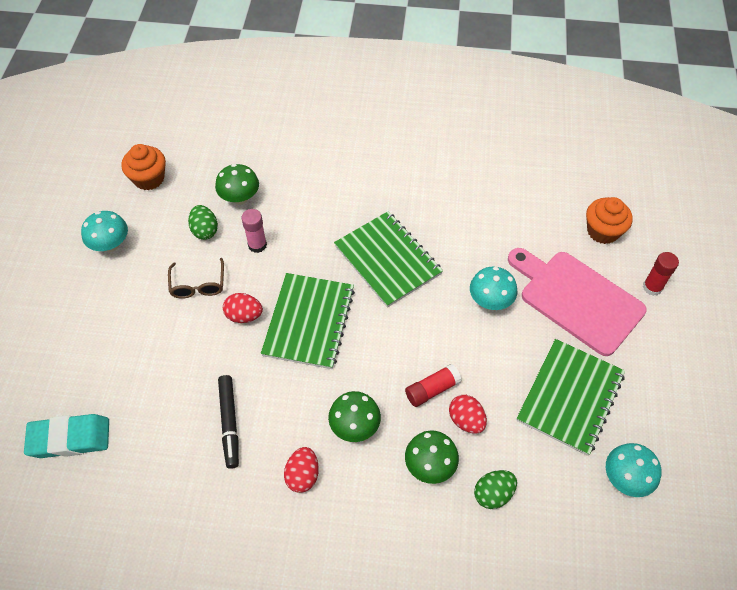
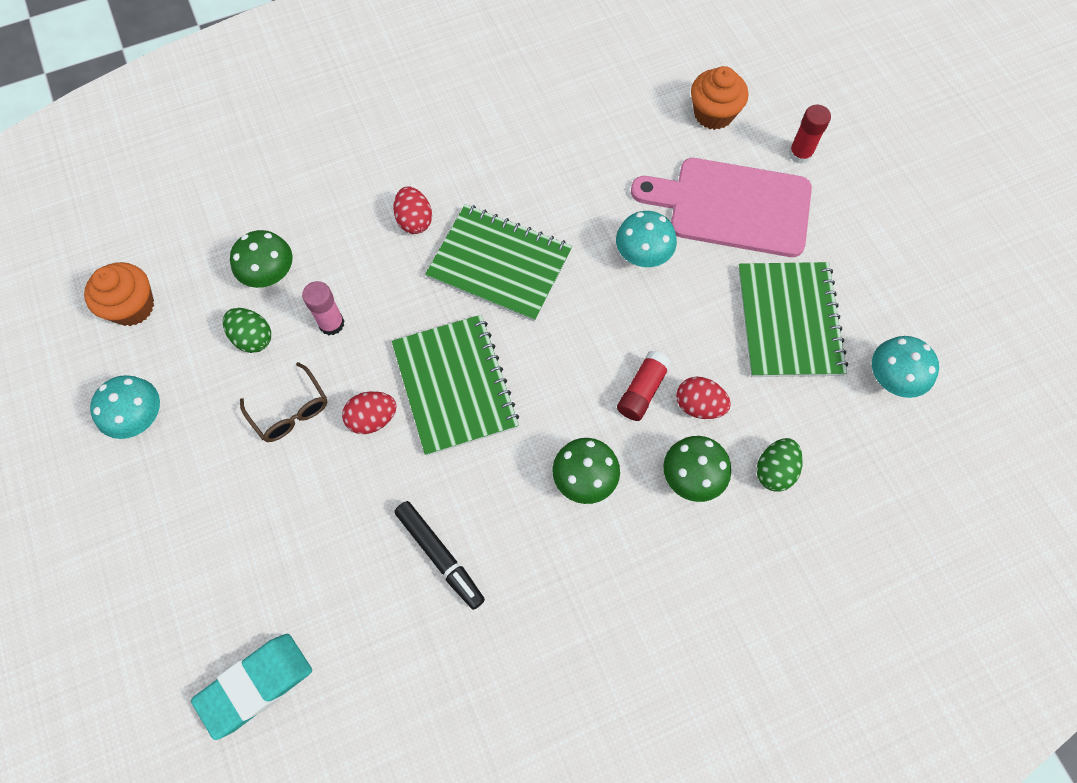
camera: 30 degrees left, 10 degrees up
(302, 475) = (562, 567): red egg -> red egg (414, 220)

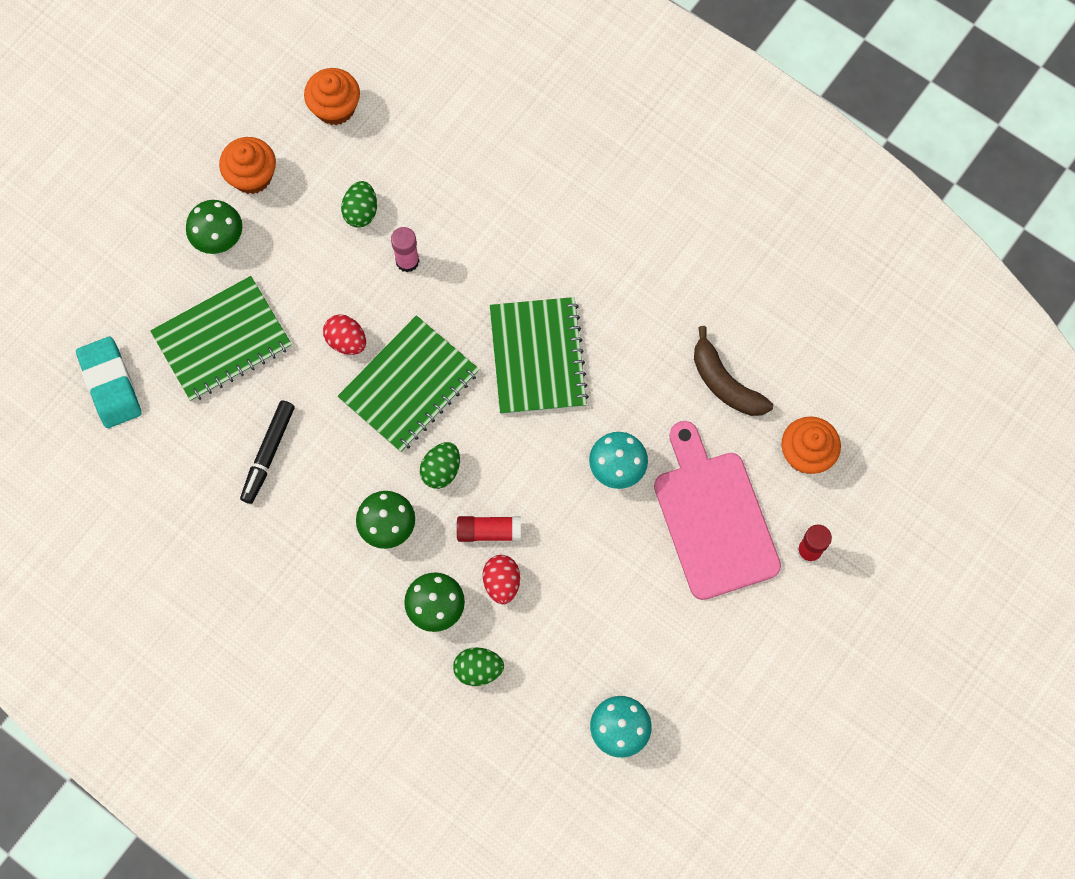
camera: 60 degrees right, 5 degrees up
(140, 418) = (252, 176): turquoise mushroom -> orange cupcake
(256, 685) = (110, 385): turquoise eraser -> turquoise eraser turned 45 degrees clockwise
(270, 274) = (422, 188): green mushroom -> green mushroom (218, 238)
(290, 411) = (318, 278): brown glasses -> none
(414, 220) = (538, 266): red egg -> none
(557, 401) = (441, 470): none -> green egg
(616, 138) = (725, 383): none -> brown banana
(789, 321) = (625, 619): green notebook -> green notebook (222, 340)

